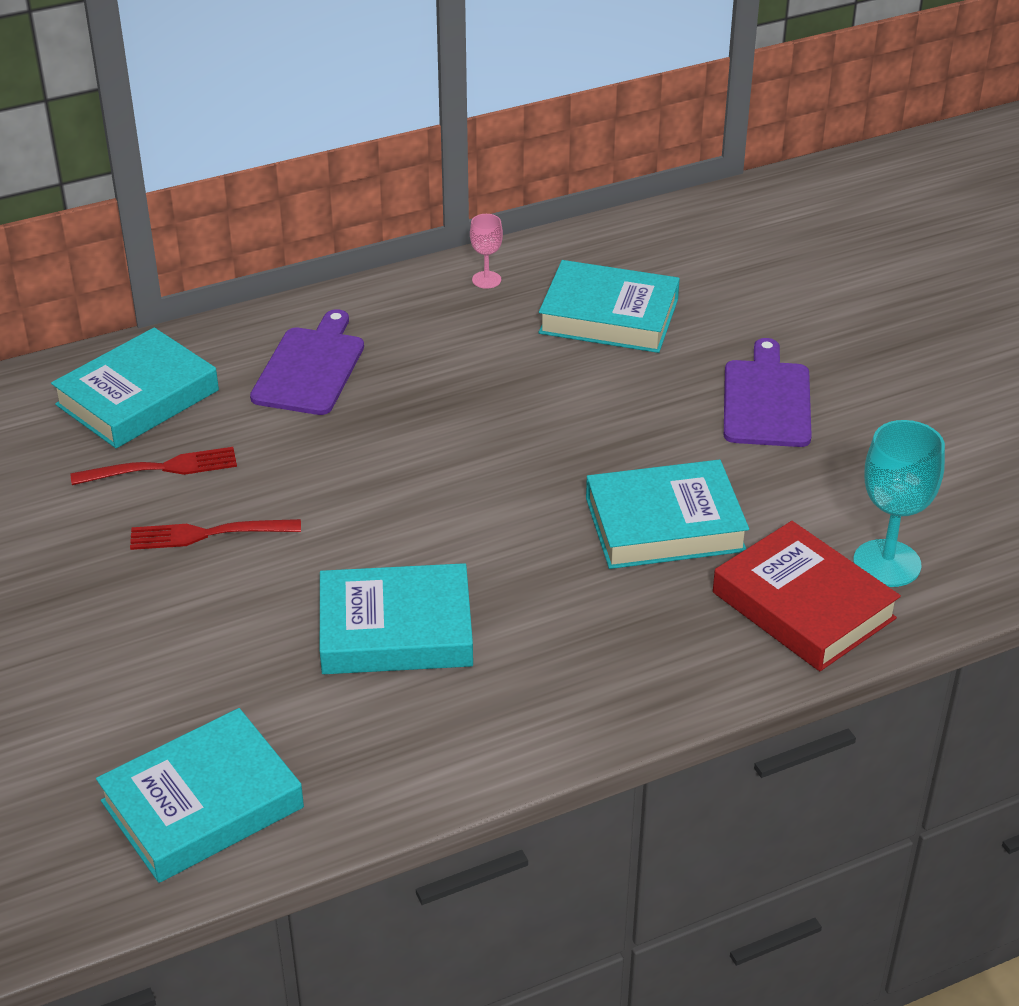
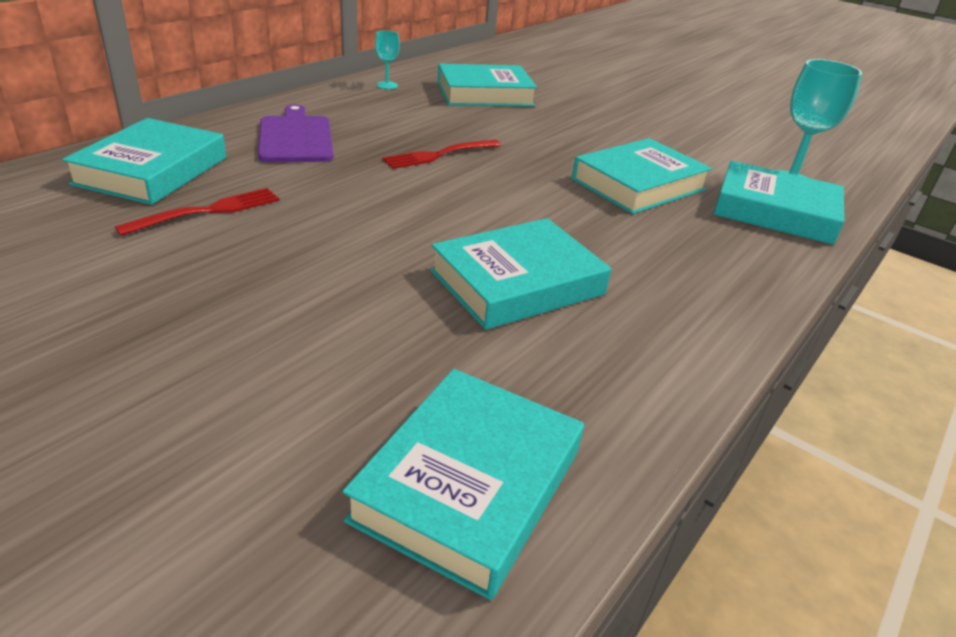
camera: 30 degrees left, 5 degrees down
(208, 534) = (288, 248): red fork -> red fork (439, 155)
(486, 280) = (387, 85): pink goblet -> turquoise goblet
(766, 400) = (623, 119): purple cutting board -> none
(803, 605) = (775, 211): red book -> turquoise book

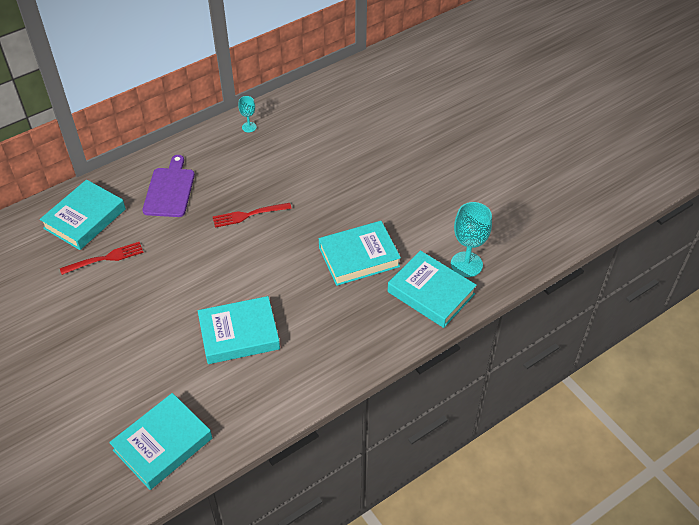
camera: 20 degrees right, 15 degrees up
(485, 94) = (313, 141): turquoise book -> none

